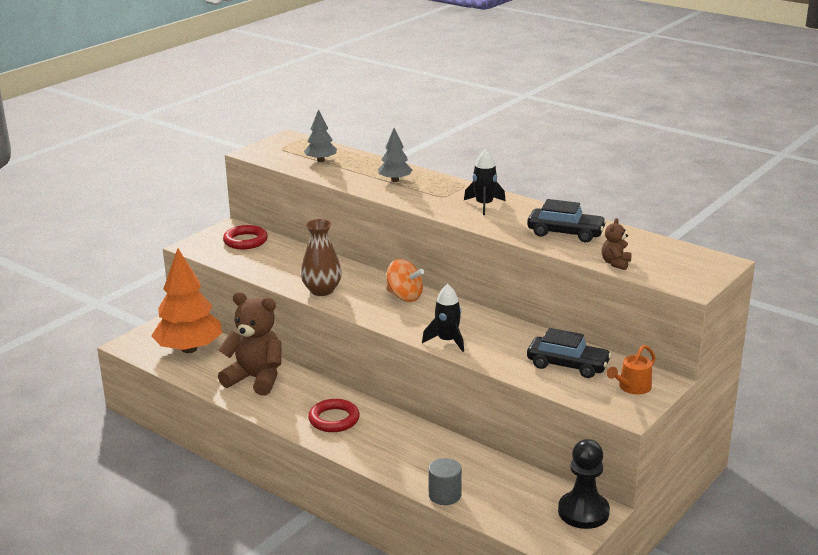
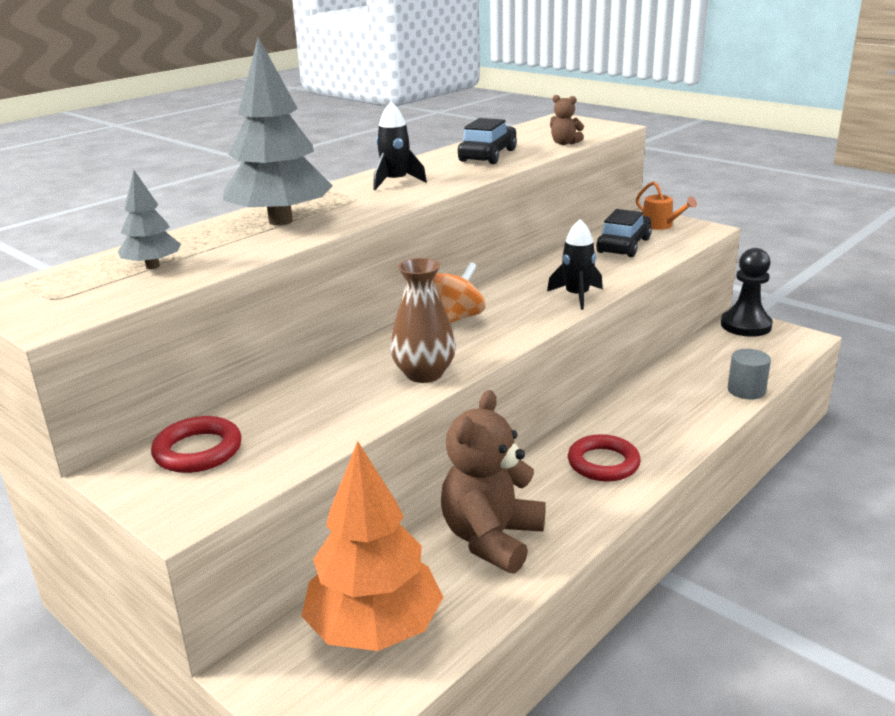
camera: 85 degrees left, 0 degrees up
(395, 180) = (281, 221): grey tree -> grey tree, size x2.00

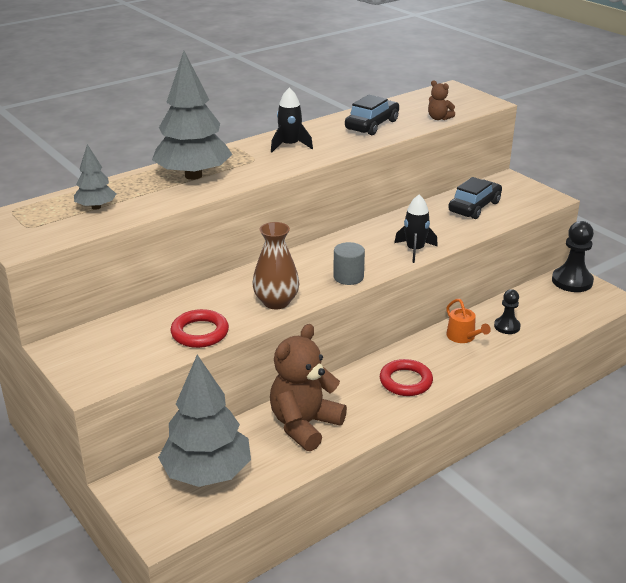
camera: 10 degrees right, 5 degrees up
(198, 451) = (109, 340): red ring -> red ring (200, 333)
(374, 629) = (207, 473): orange tree -> grey tree
(456, 318) = (317, 258): orange spinning top -> none
(660, 225) = (514, 190): orange watering can -> orange watering can (463, 337)
(697, 383) = (507, 326): none -> black pawn
(746, 390) = (542, 338): grey cylinder -> grey cylinder (348, 277)

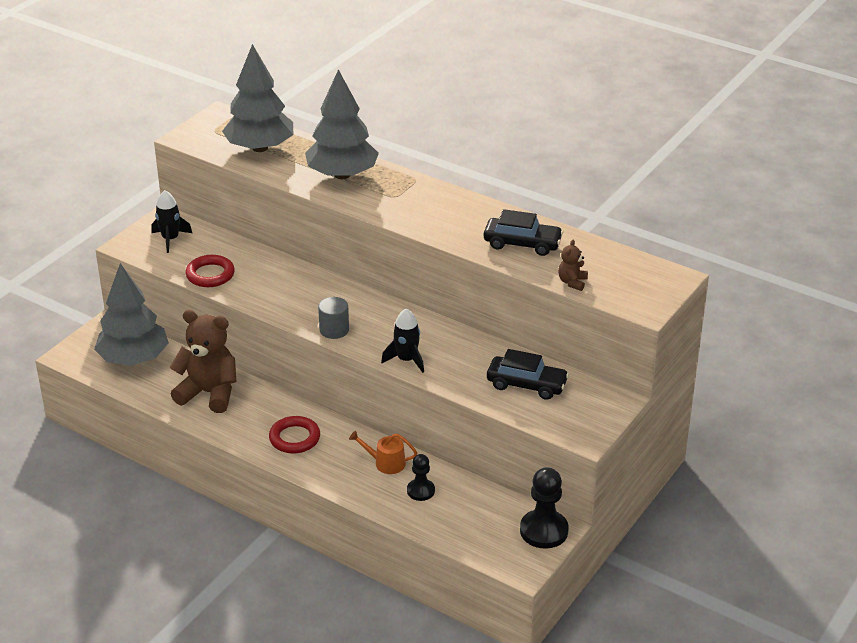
camera: 70 degrees right, 5 degrees up
(96, 207) = (260, 148): grey tree -> grey tree, size x2.00
(276, 302) = (273, 300): brown vase -> none
(290, 145) = (438, 207): black rocket -> black rocket (170, 239)
(463, 337) = (386, 463): orange watering can -> orange watering can turned 60 degrees clockwise

